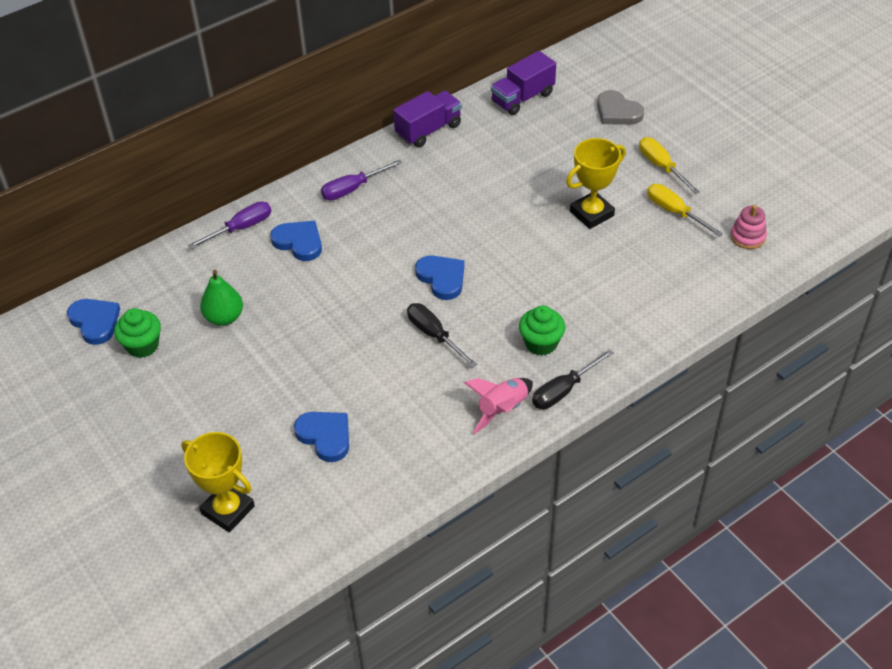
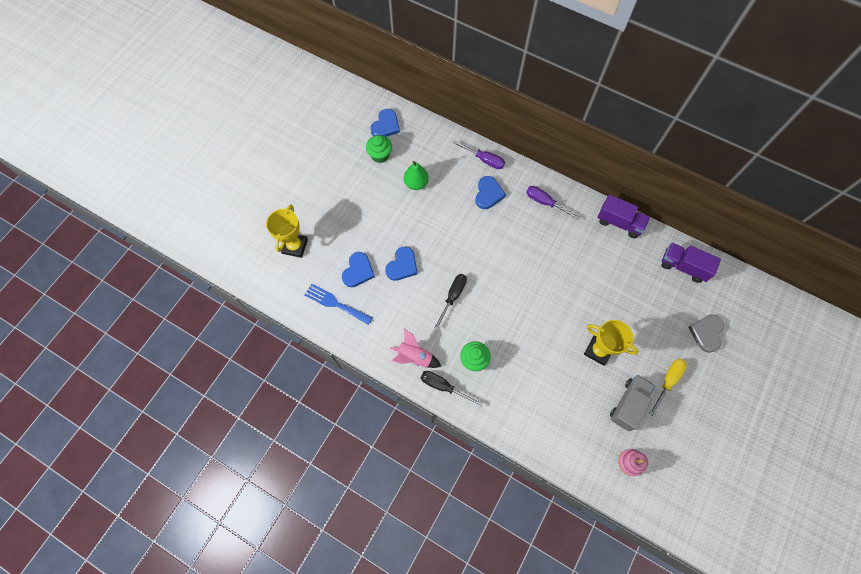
camera: 65 degrees right, 20 degrees up
(362, 483) = (335, 303): none -> blue fork
(442, 278) = (498, 283): blue heart -> blue heart (402, 265)
(674, 212) = (628, 404): yellow screwdriver -> grey truck

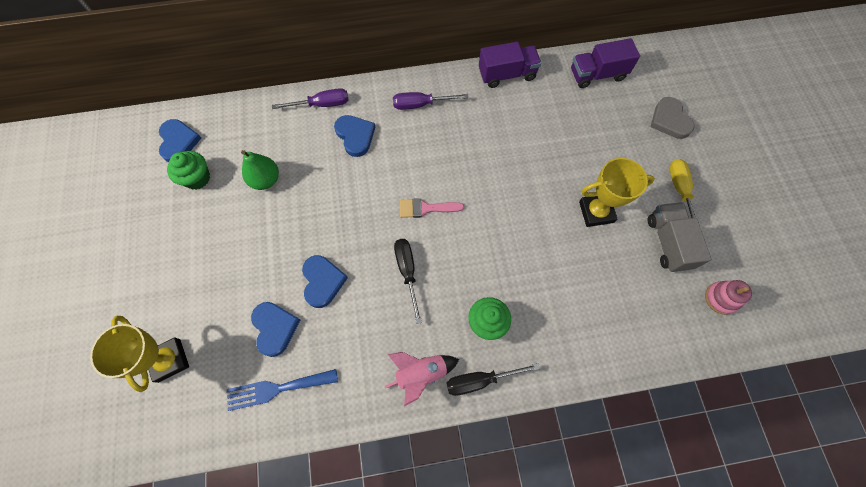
camera: 40 degrees left, 0 degrees up
(494, 268) = (426, 208): none -> pink brush

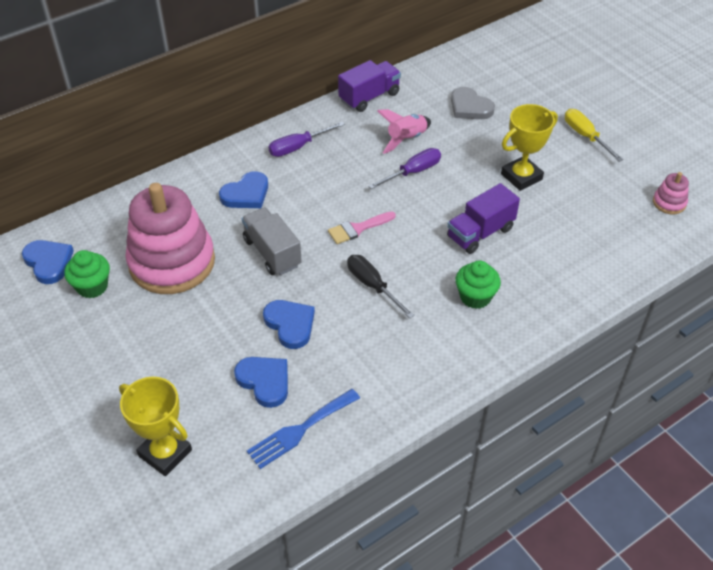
camera: 25 degrees left, 20 degrees down
(265, 180) = (172, 262): green pear -> pink stacking toy
(321, 104) = (192, 179): purple screwdriver -> purple screwdriver (413, 172)
(355, 136) = (246, 194): blue heart -> blue heart turned 105 degrees clockwise
(421, 374) = (438, 361): pink rocket -> pink rocket (406, 139)
(480, 380) = (498, 344): black screwdriver -> none
(597, 74) = (455, 71): purple truck -> purple truck (480, 233)
(668, 242) = (599, 178): grey truck -> grey truck (272, 252)
(669, 120) = (543, 86): grey heart -> grey heart (470, 107)

